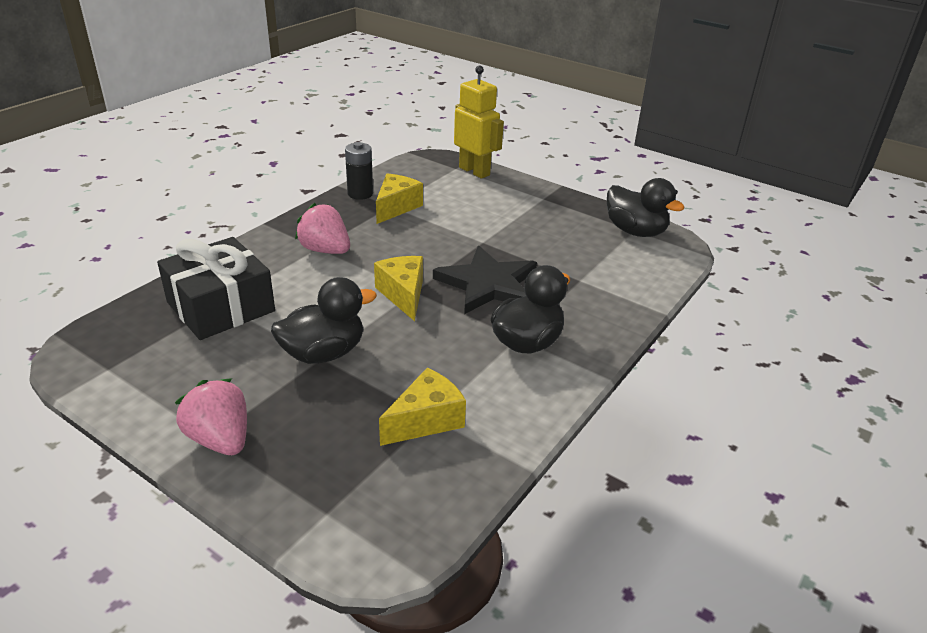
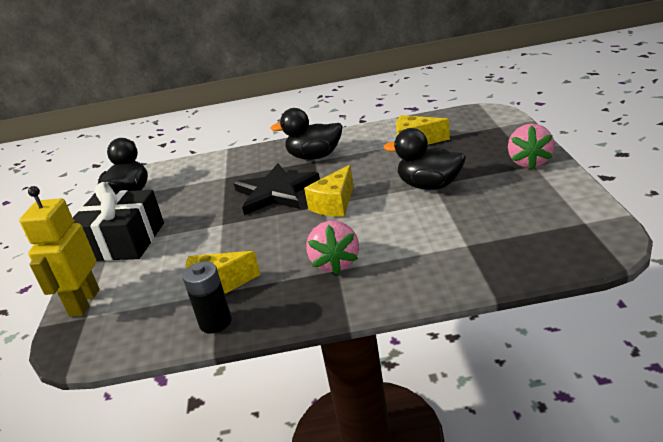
camera: 125 degrees left, 5 degrees down
(221, 307) = (469, 241): black gift -> black gift (123, 241)

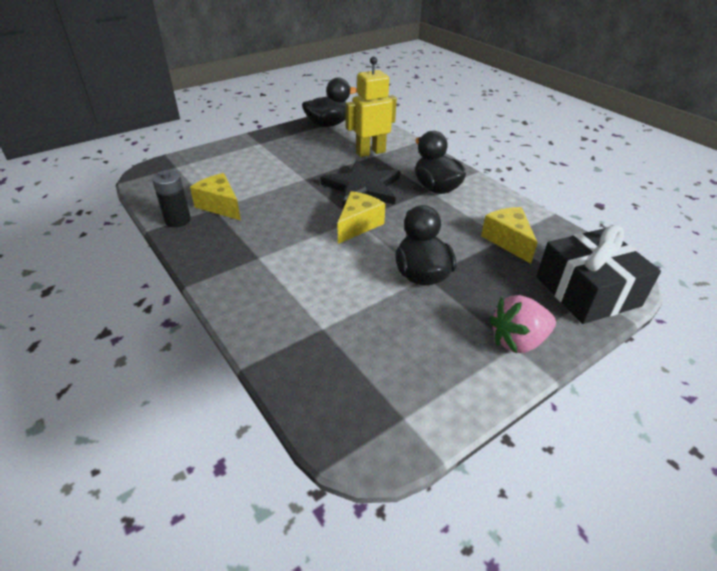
camera: 55 degrees right, 10 degrees up
(84, 303) = (190, 159): yellow robot -> yellow robot (370, 152)
(123, 241) = (265, 146): black gift -> black gift (587, 291)
(334, 204) = (358, 225): yellow cheese -> yellow cheese turned 120 degrees clockwise
(335, 263) = (266, 254): pink strawberry -> none

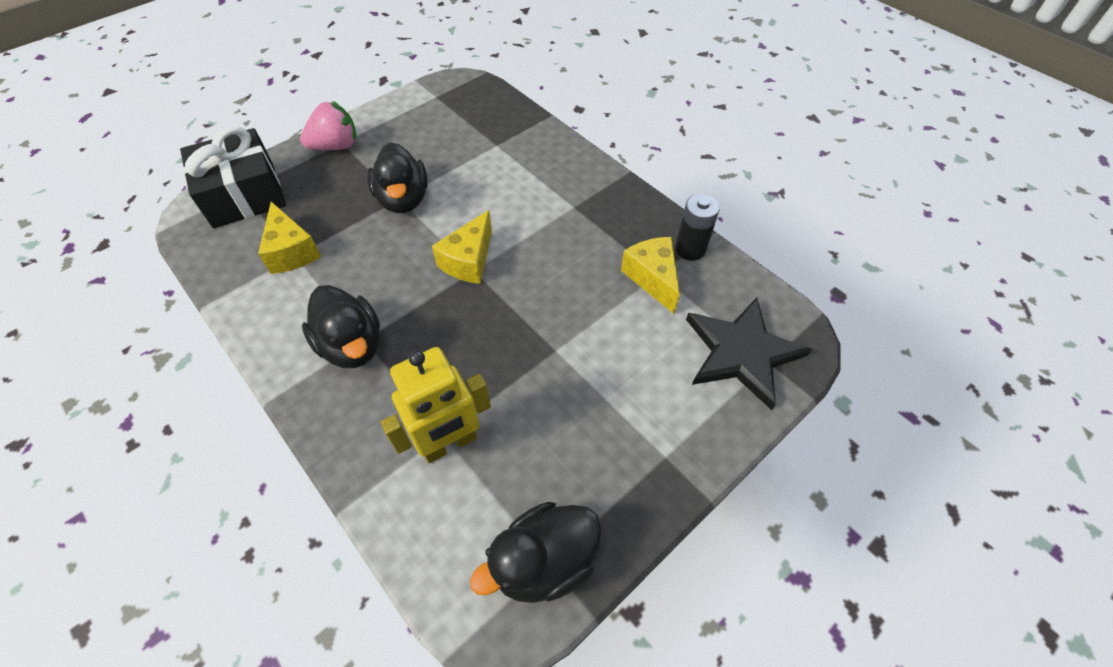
camera: 175 degrees right, 15 degrees up
(220, 206) = (652, 278): yellow cheese -> yellow cheese turned 150 degrees counterclockwise
(362, 188) = (463, 335): black star -> black star (741, 353)

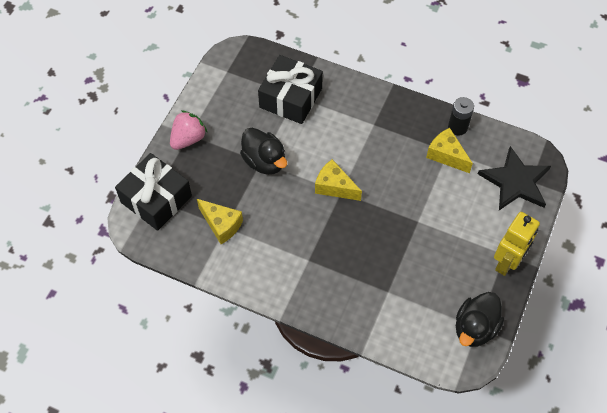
camera: 25 degrees left, 5 degrees up
(352, 345) = (304, 266): black duck -> none
(450, 444) = (395, 294): yellow robot -> yellow robot (507, 262)
(469, 260) = (334, 187): yellow cheese -> yellow cheese turned 120 degrees clockwise
(488, 144) = (290, 98): none -> black gift

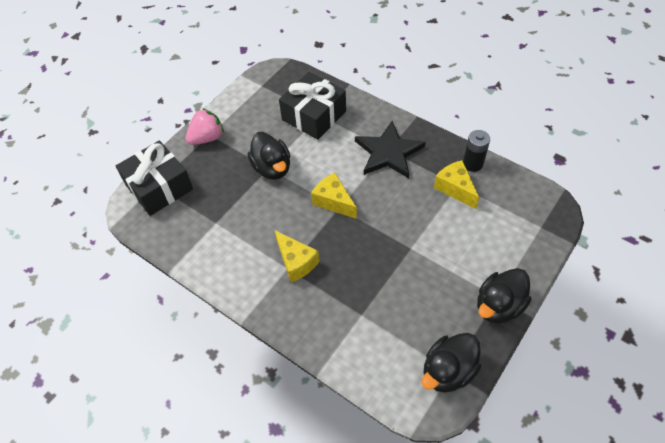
camera: 15 degrees right, 5 degrees down
(221, 225) = (212, 220): yellow cheese -> yellow cheese (296, 262)
(507, 262) = (498, 306): yellow robot -> black duck
(515, 182) = (523, 225): black star -> black star (388, 152)

